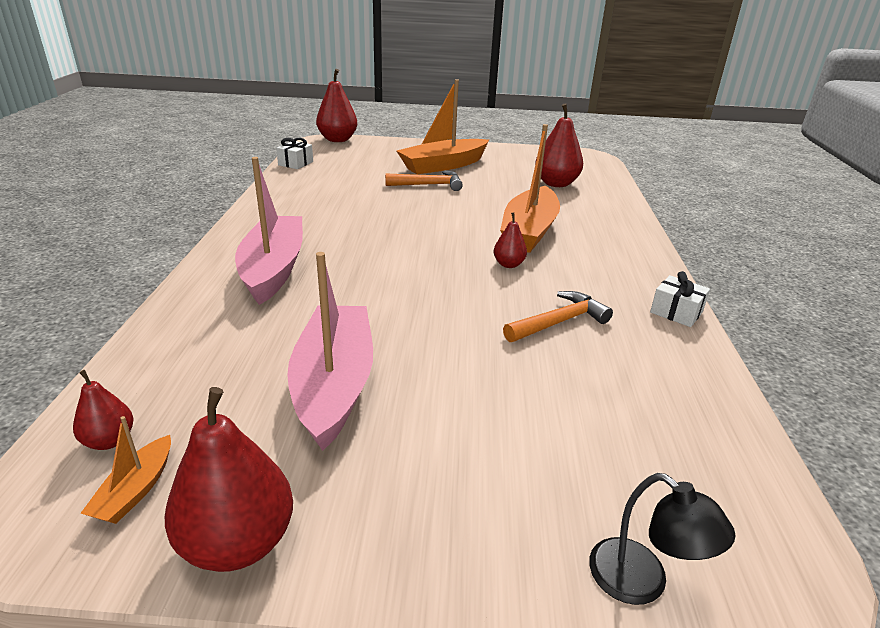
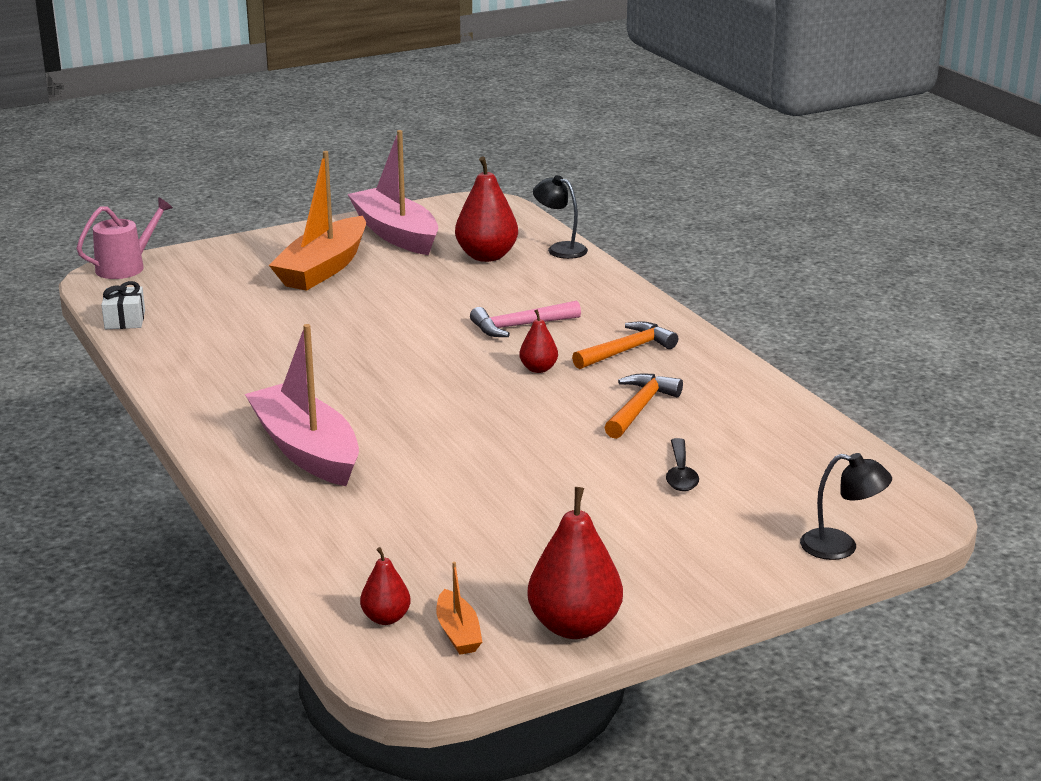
camera: 30 degrees left, 5 degrees down
(334, 384) = (510, 520): pink boat -> pink boat (395, 234)
(337, 140) = (125, 267): red pear -> pink watering can
(428, 185) = (341, 301): orange hammer -> orange hammer (627, 350)
(529, 231) = (520, 326): orange boat -> pink hammer
(535, 400) = (681, 474): none -> black spoon
(613, 192) = (560, 249): none -> black lamp
(676, 312) = (729, 366): white gift -> none

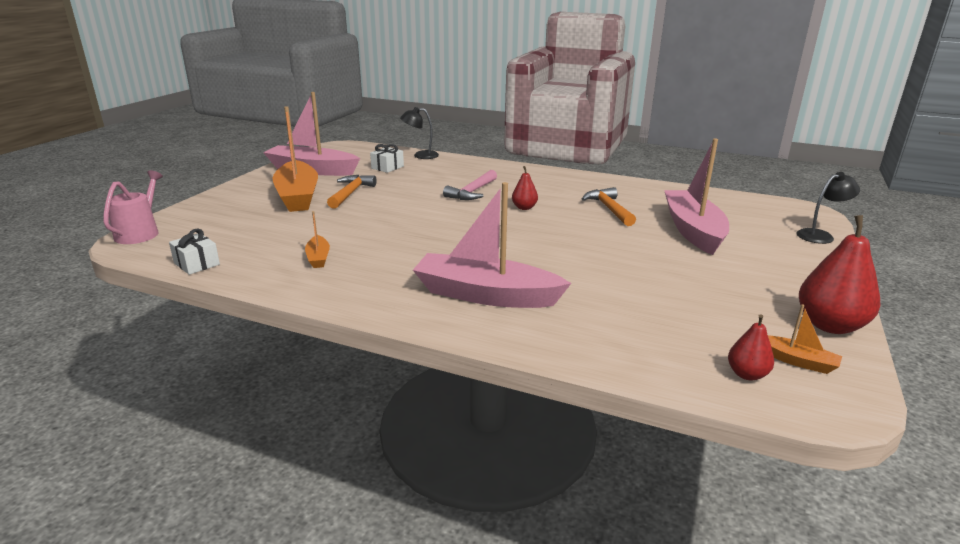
camera: 40 degrees left, 0 degrees up
(229, 352) = (318, 258): none -> orange boat
(486, 256) = (387, 167): red pear -> white gift
(627, 350) = (547, 187): orange hammer -> orange hammer (350, 193)
(681, 474) = (693, 230): black spoon -> pink boat

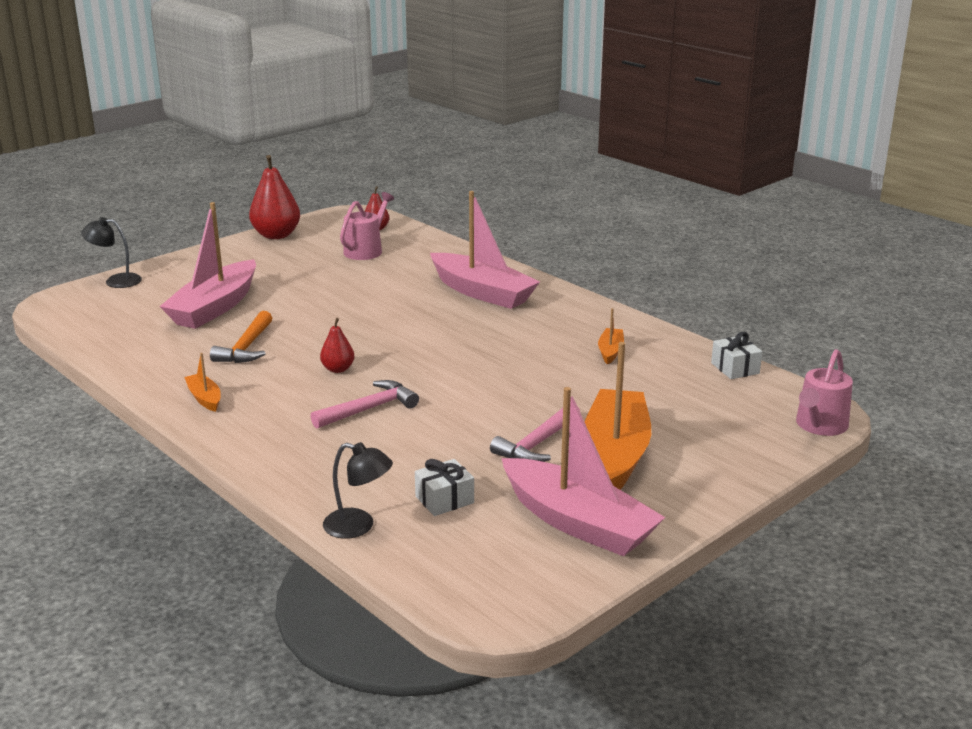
camera: 155 degrees left, 0 degrees up
(350, 193) = (537, 444): orange hammer -> pink hammer
(689, 326) = (365, 250): none -> pink watering can
(796, 361) = (336, 227): orange boat -> orange boat (204, 398)

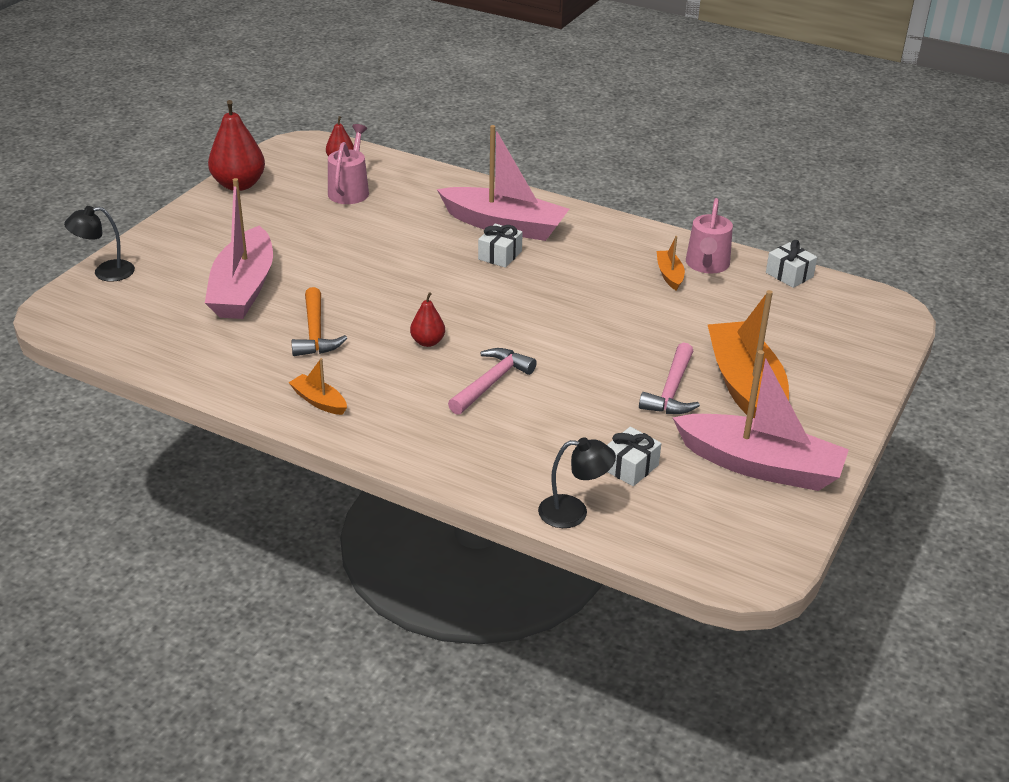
camera: 20 degrees left, 10 degrees up
(459, 314) = (500, 255): none -> white gift
(819, 425) = (894, 324): pink watering can -> pink watering can (707, 265)

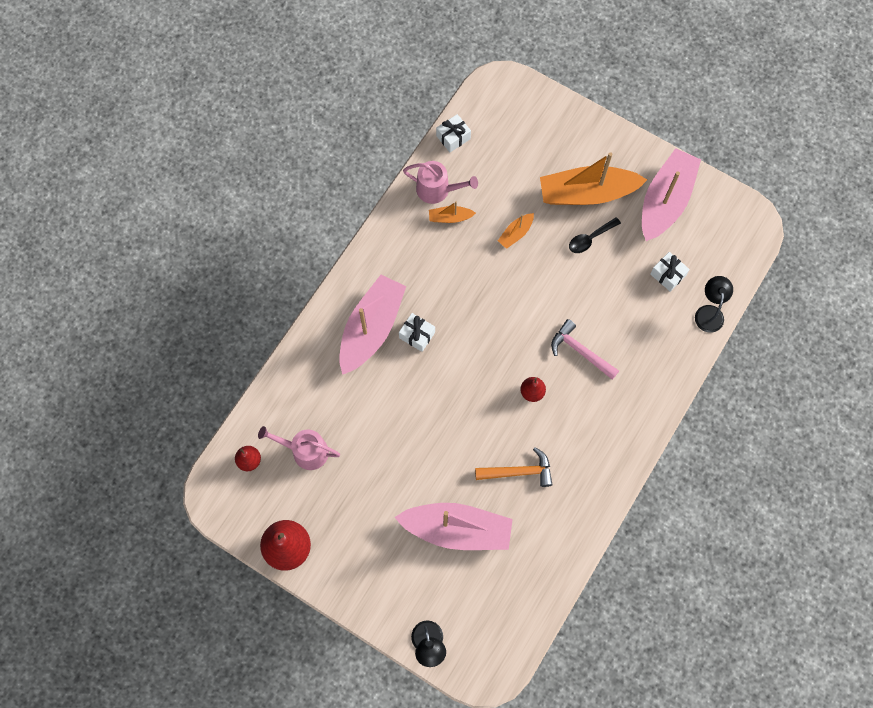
camera: 85 degrees left, 35 degrees up
(319, 401) = (601, 466): orange boat -> orange boat (515, 233)
(671, 390) = (590, 239): pink hammer -> black spoon

